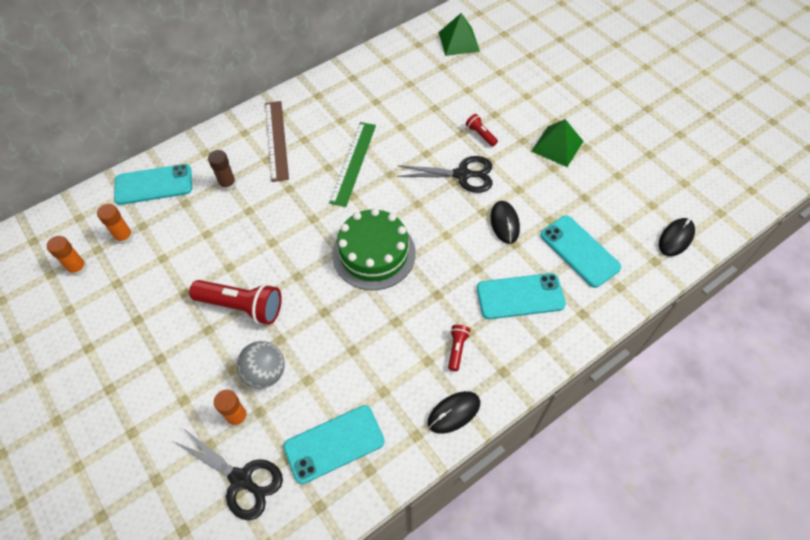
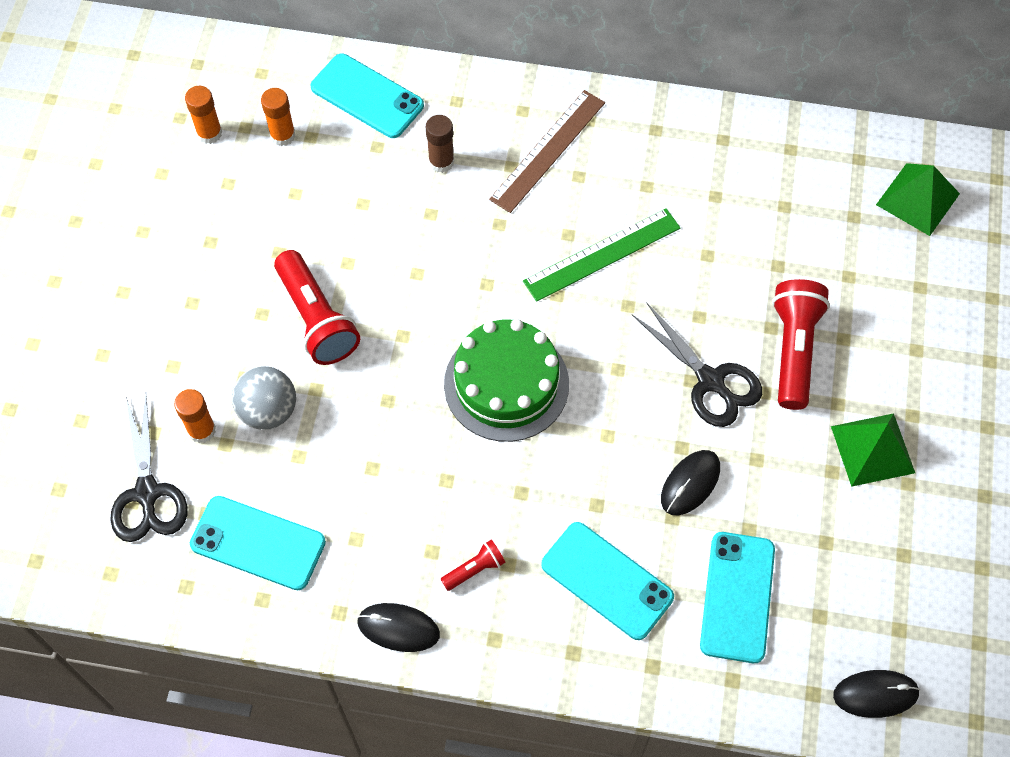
camera: 45 degrees right, 5 degrees up
(480, 134) = (793, 350): red flashlight -> red flashlight, size x2.06

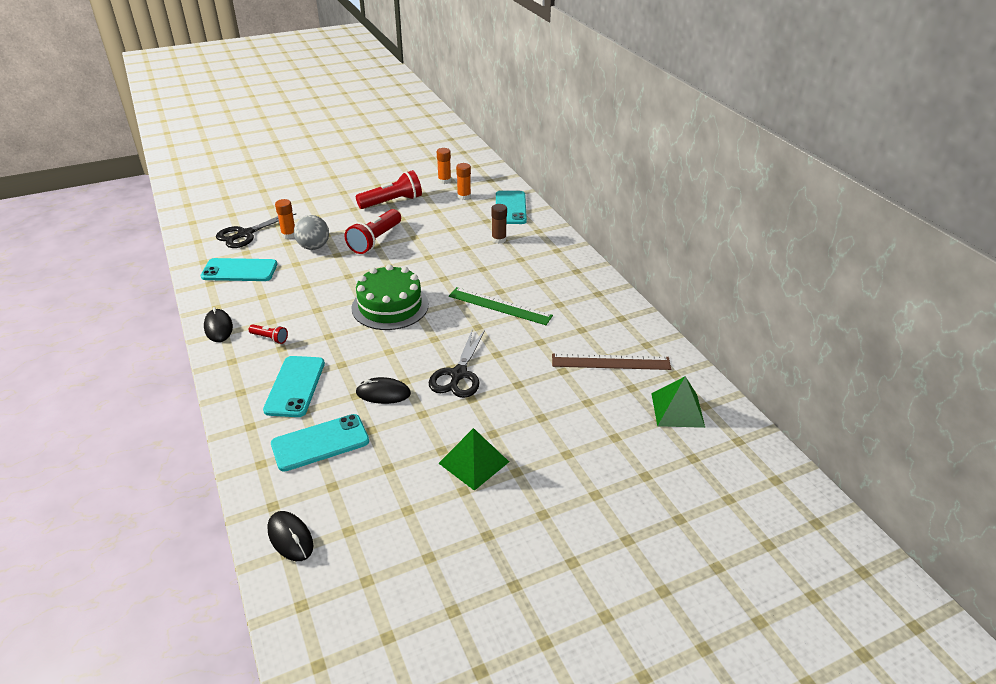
camera: 55 degrees right, 25 degrees down
(258, 543) = (239, 270): turquoise phone -> turquoise phone turned 75 degrees counterclockwise
(548, 151) = (542, 266): brown ruler -> brown ruler (610, 362)
(793, 350) = (511, 399): red flashlight -> red flashlight (392, 202)

